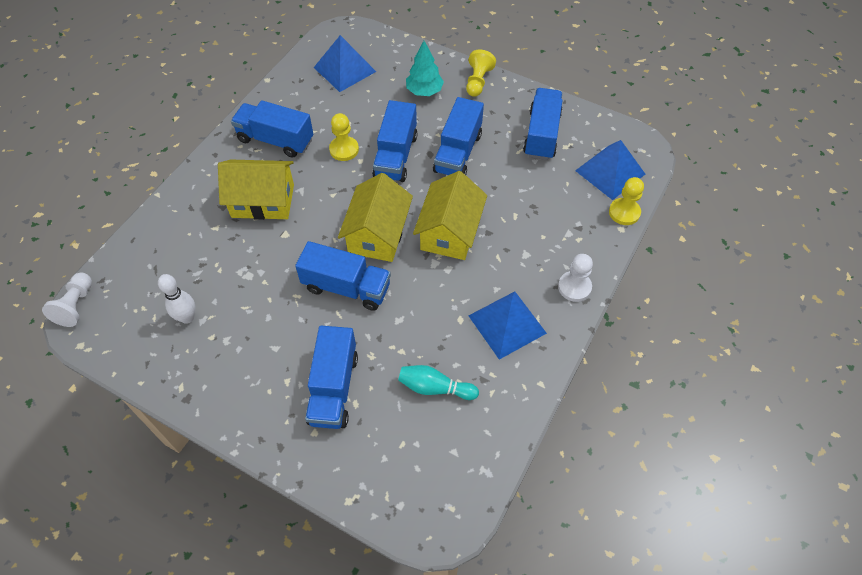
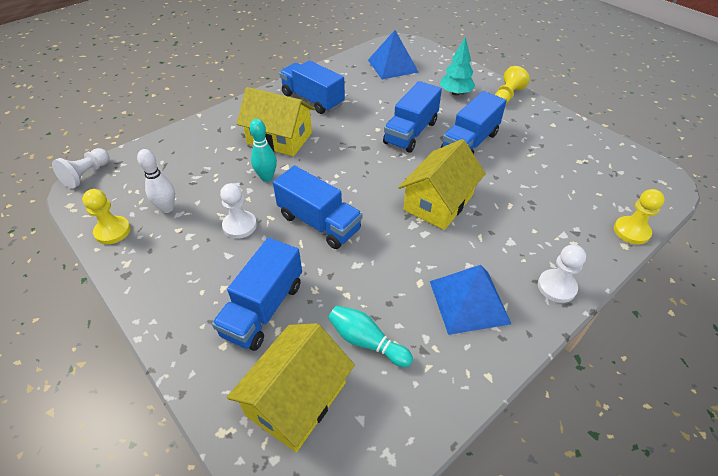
camera: 20 degrees right, 10 degrees down
(271, 314) = (239, 226): none -> white pawn
(272, 252) = (267, 177): none -> turquoise bowling pin
(344, 149) = (367, 118): yellow pawn -> yellow pawn (112, 231)
(378, 234) = (368, 187): yellow house -> yellow house (296, 399)
(541, 134) = (557, 146): blue truck -> none
(610, 172) = (623, 192): blue pyramid -> none

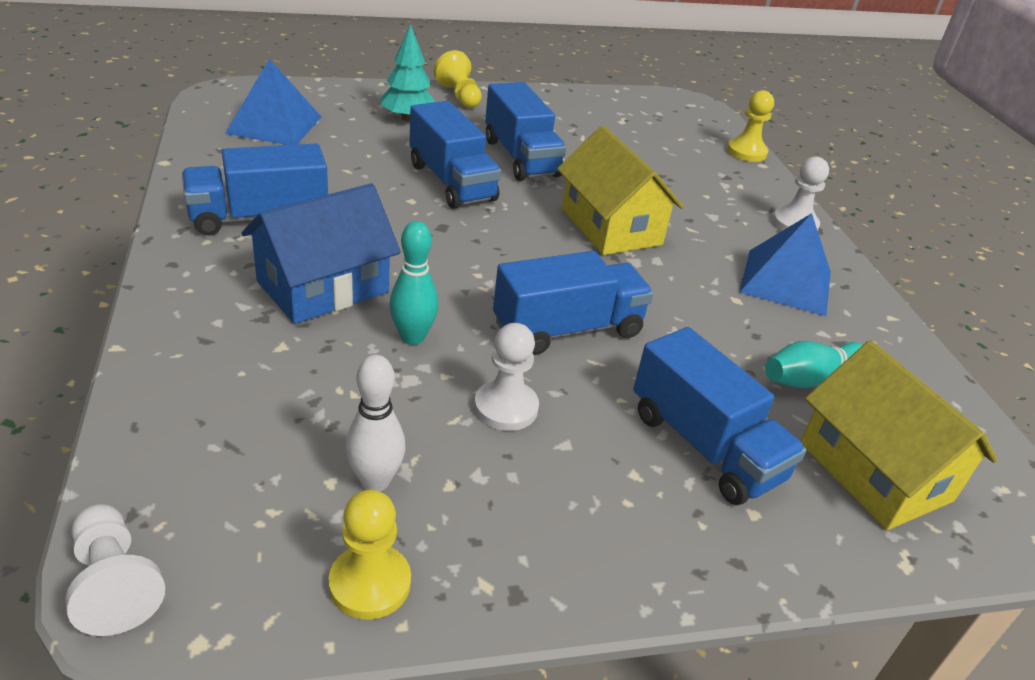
camera: 65 degrees left, 10 degrees down
(279, 138) = (323, 287): yellow house -> blue house

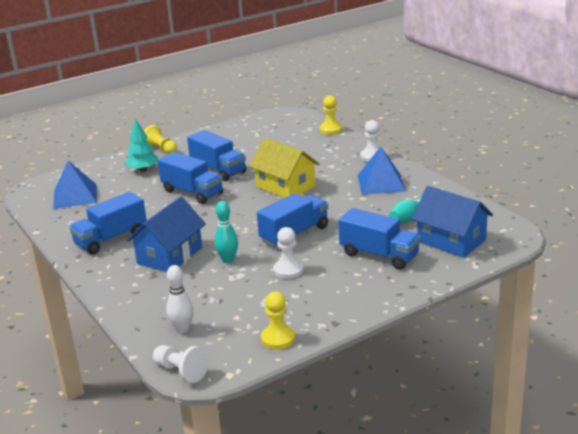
camera: 15 degrees left, 10 degrees down
(375, 481) = (254, 310): white bowling pin -> white bowling pin (182, 329)
(875, 471) = (451, 241): yellow house -> blue house

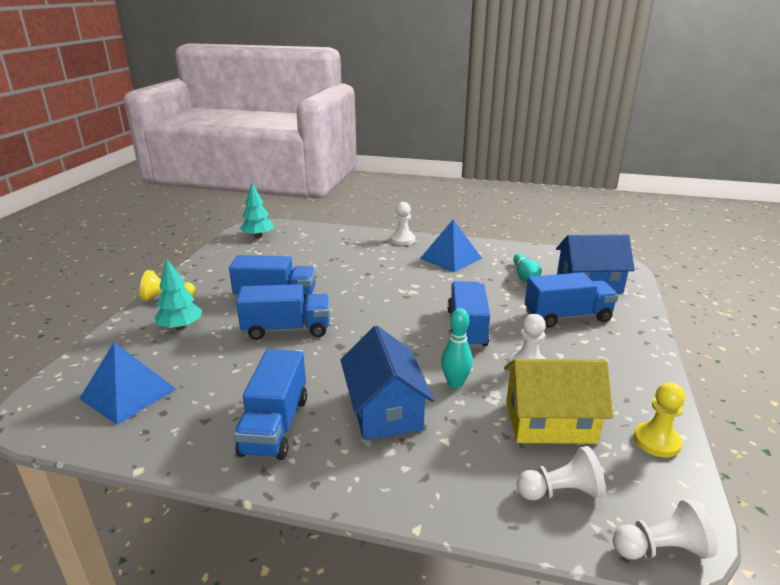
camera: 45 degrees left, 0 degrees up
(182, 329) = (560, 492): white bowling pin -> white pawn
(275, 121) = (258, 236): none -> turquoise tree
(285, 186) = (375, 289): yellow house -> yellow house (549, 422)
(330, 130) = (325, 229): yellow pawn -> none

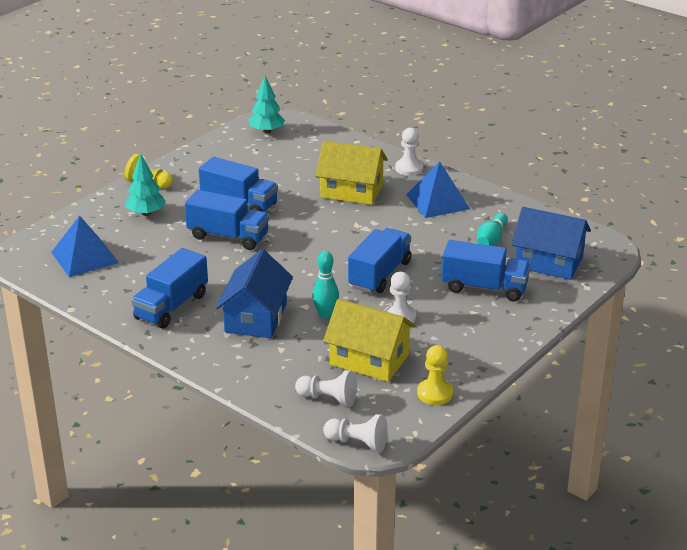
camera: 25 degrees right, 5 degrees up
(372, 265) = (351, 191): none -> yellow house

